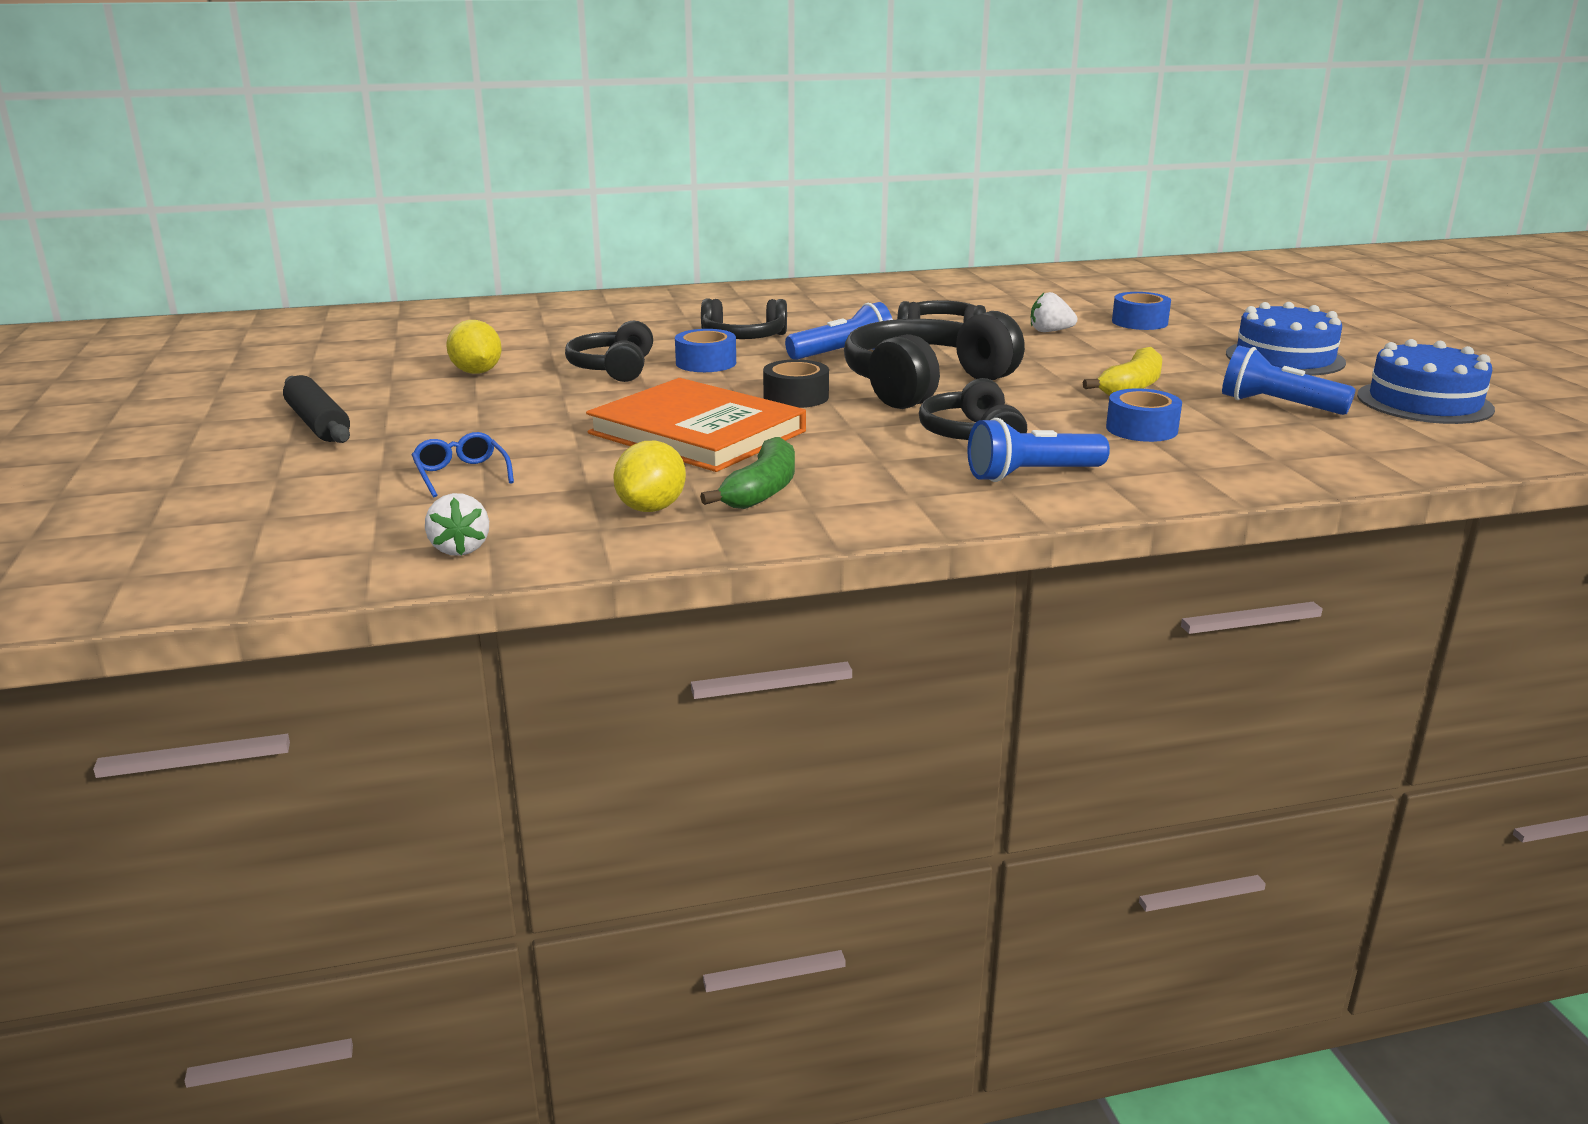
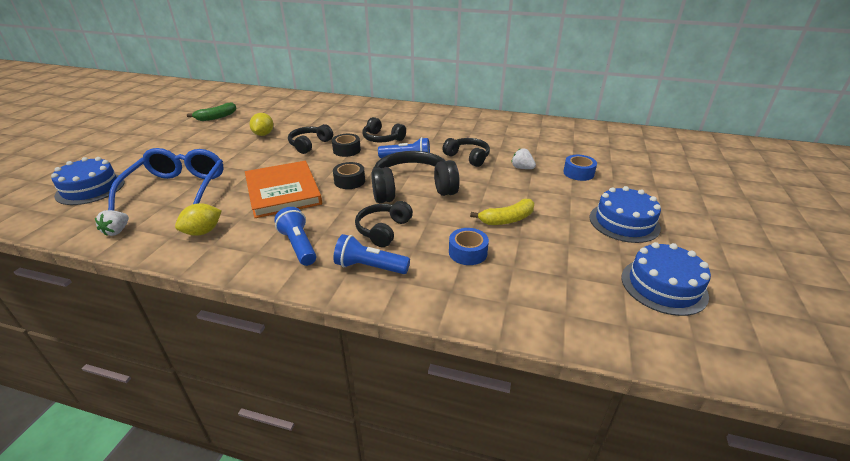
camera: 30 degrees right, 10 degrees up
(233, 516) = (90, 188): none -> blue cake
(318, 424) = (179, 148): black rolling pin -> none
(461, 474) = (177, 190): blue glasses -> blue glasses, size x2.44
(706, 363) = (346, 150): blue tape -> black tape
(762, 490) = (253, 236): green banana -> green banana (216, 117)
(1278, 405) = (567, 259): blue flashlight -> blue flashlight (298, 245)

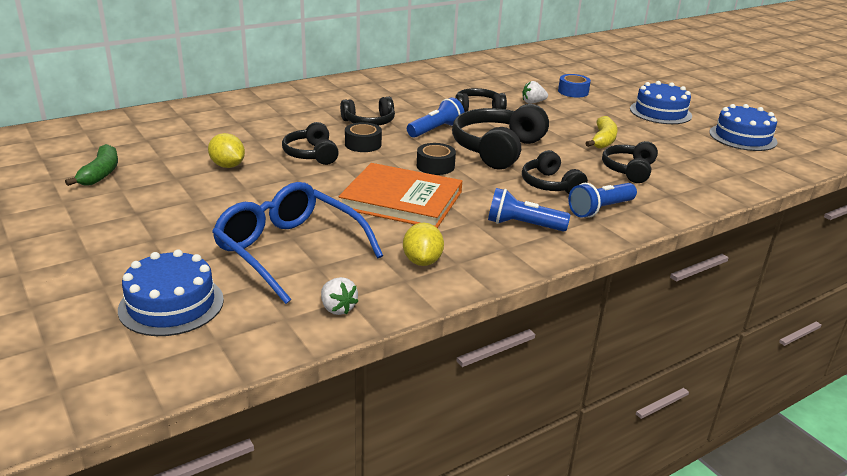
camera: 50 degrees left, 5 degrees down
(468, 252) = (629, 170): blue tape -> black headphones

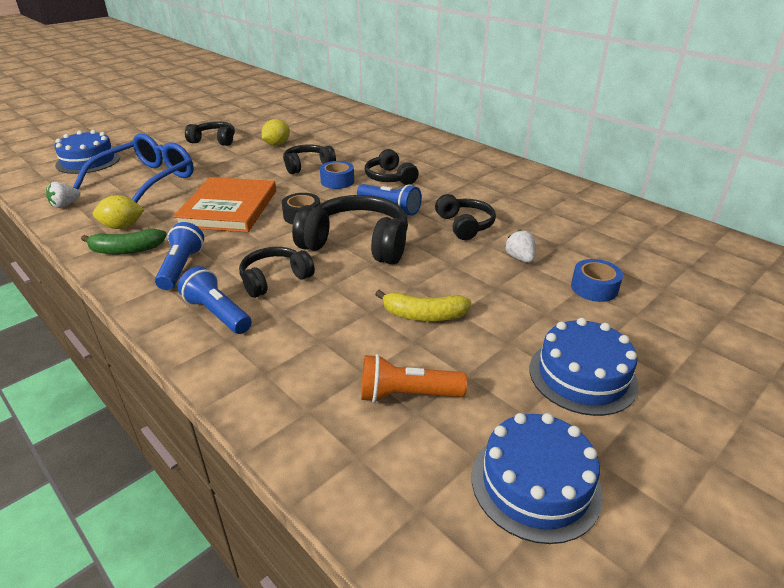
camera: 80 degrees right, 5 degrees up
(100, 174) = (255, 117): green banana -> green banana (126, 250)
(363, 144) = (337, 181): black tape -> blue tape
(629, 170) = (332, 337): black headphones -> black headphones (214, 141)
(685, 155) = (407, 395): none -> orange flashlight

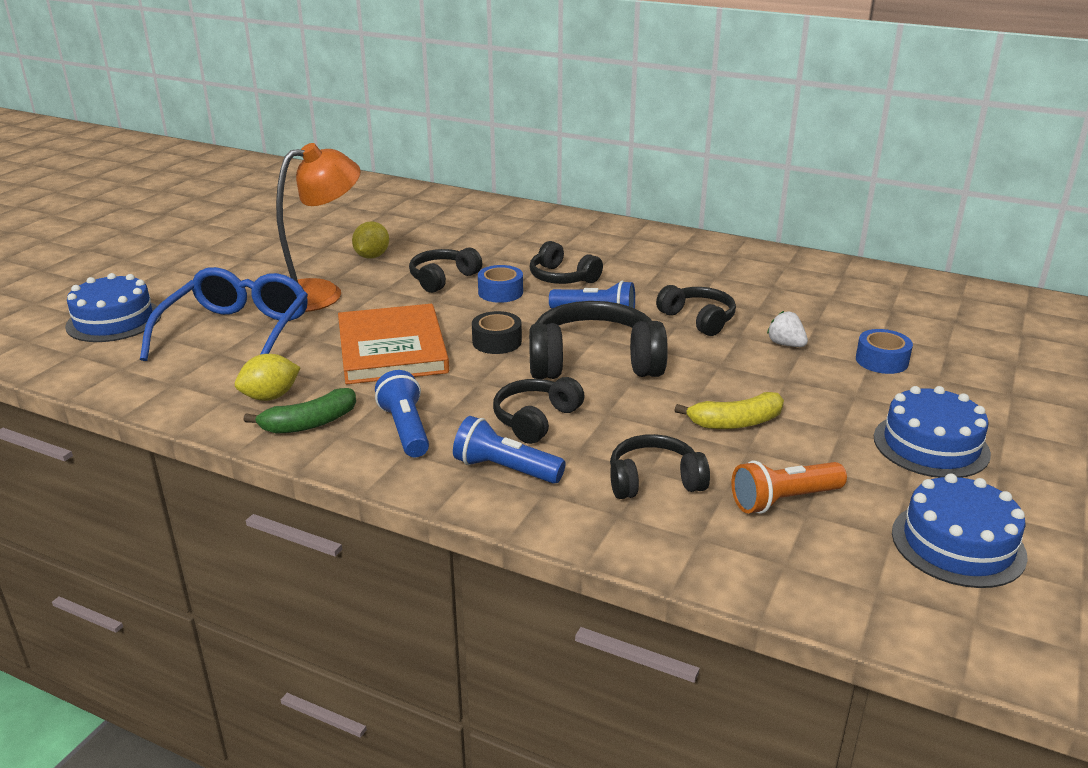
camera: 20 degrees left, 5 degrees down
(65, 205) = (152, 384): white strawberry -> none
(214, 141) = (275, 264): black headphones -> black headphones (654, 481)
(222, 163) = (321, 293): none -> orange lamp

